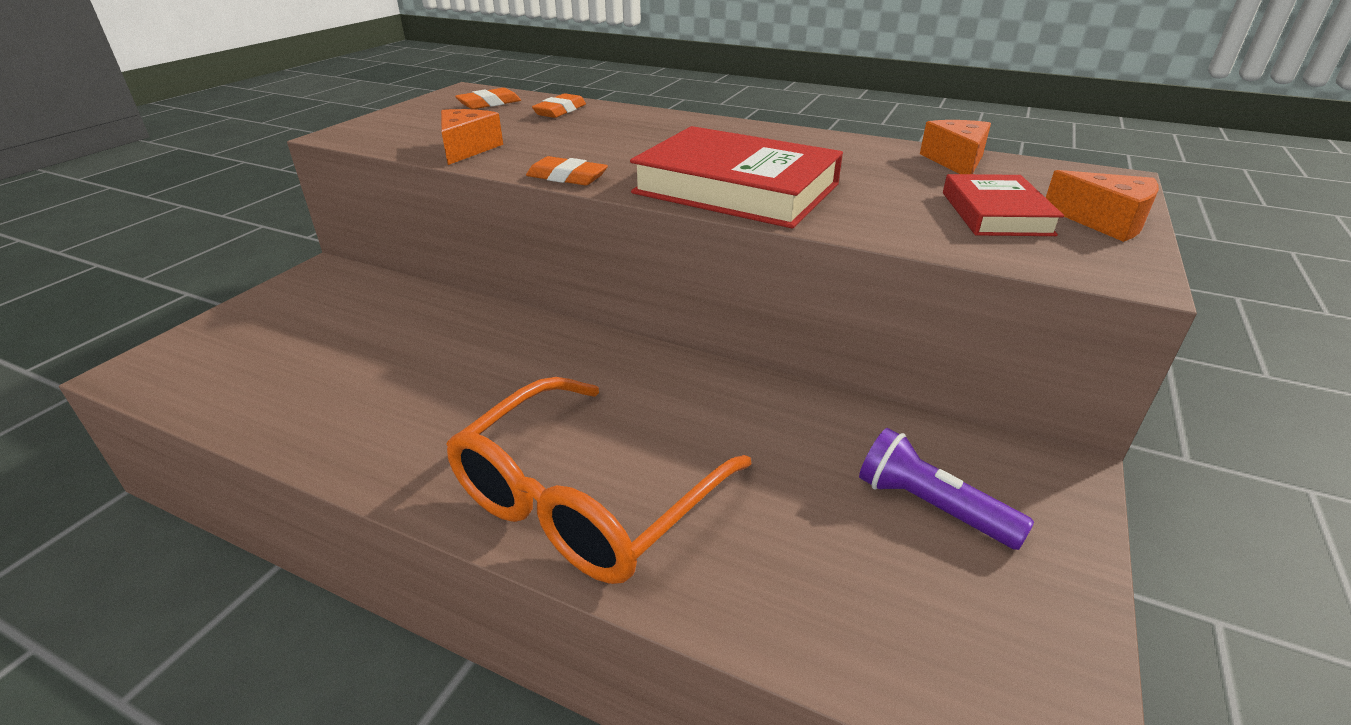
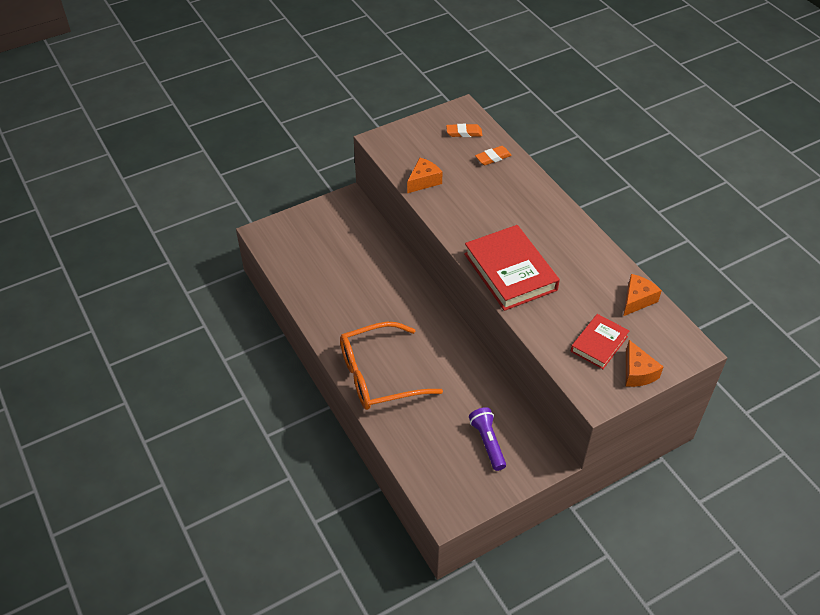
camera: 35 degrees right, 15 degrees up
(567, 177) = (448, 228): orange eraser -> none

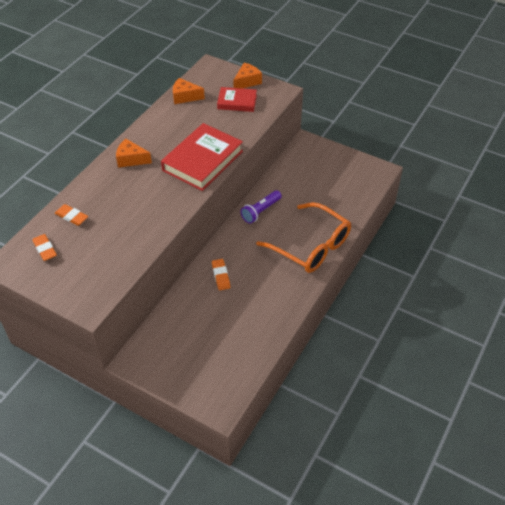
camera: 120 degrees left, 0 degrees up
(394, 287) = (221, 276): none -> orange eraser
(423, 181) = (130, 249): orange cheese -> orange cheese (131, 159)
(488, 442) = (317, 172): purple flashlight -> purple flashlight (260, 211)

